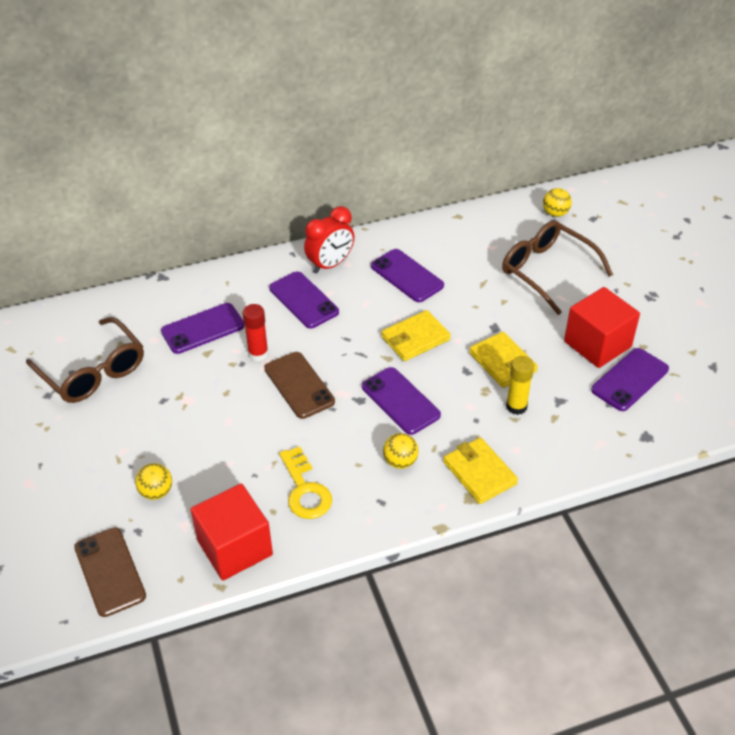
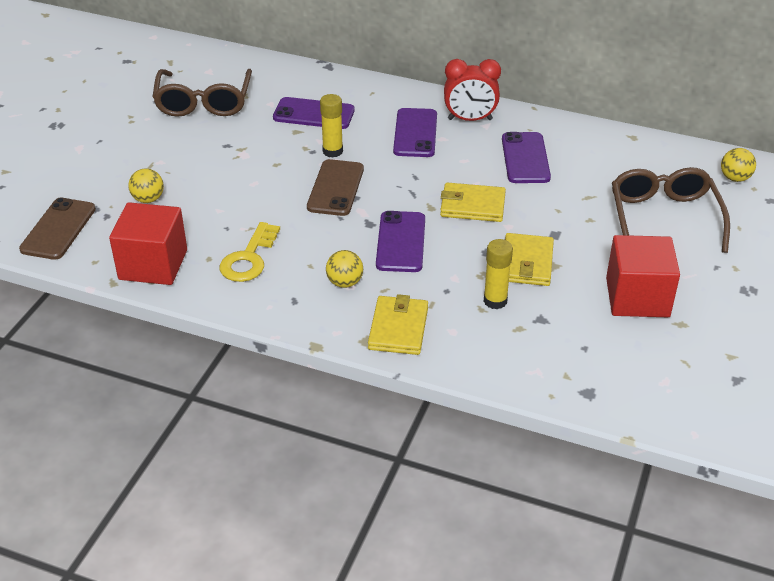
camera: 40 degrees right, 5 degrees down
(258, 354) = (332, 151): red glue stick -> yellow glue stick
(630, 380) = (632, 341): purple phone -> none

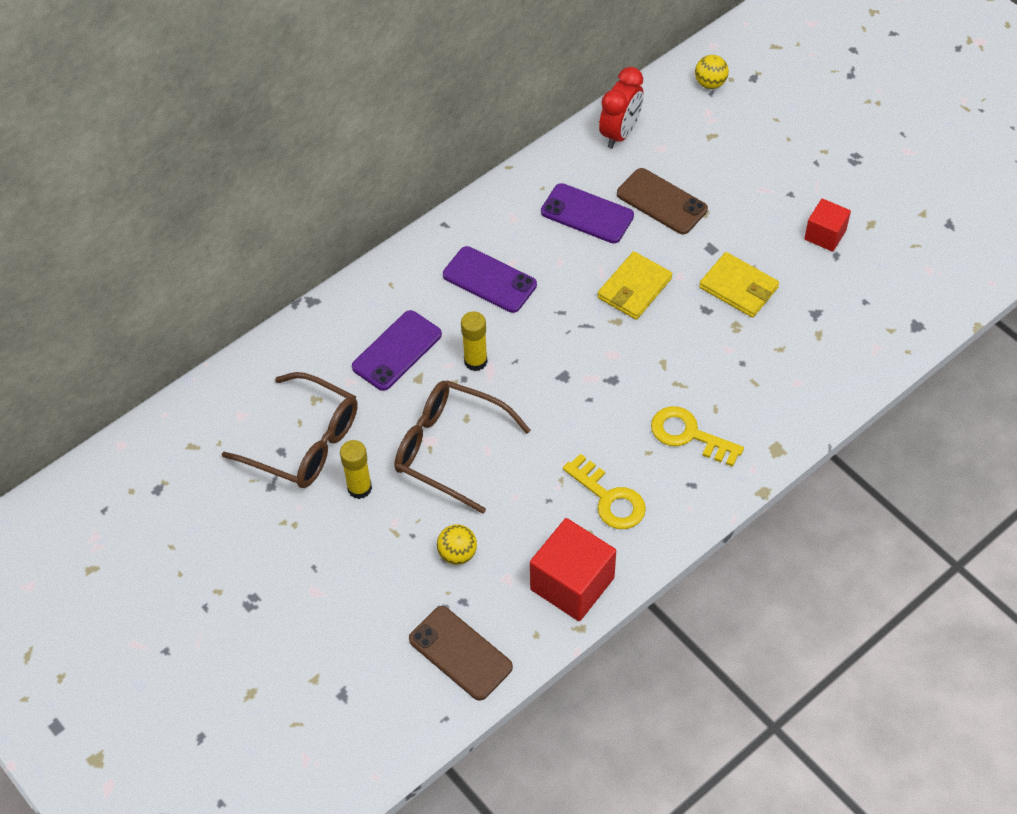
camera: 60 degrees left, 15 degrees up
(335, 188) = (540, 384): brown phone -> brown phone (661, 202)
(345, 282) = (689, 435): yellow ball -> yellow key
(398, 328) = (773, 420): yellow wallet -> none
(401, 242) = (655, 367): purple phone -> none
(470, 119) = (495, 226): red clock -> red clock (620, 133)
(495, 301) = (775, 334): yellow glue stick -> yellow glue stick (359, 488)
(637, 297) = (825, 235): red cube -> red cube, size x0.59
(664, 218) = (734, 161): brown glasses -> brown glasses (449, 449)

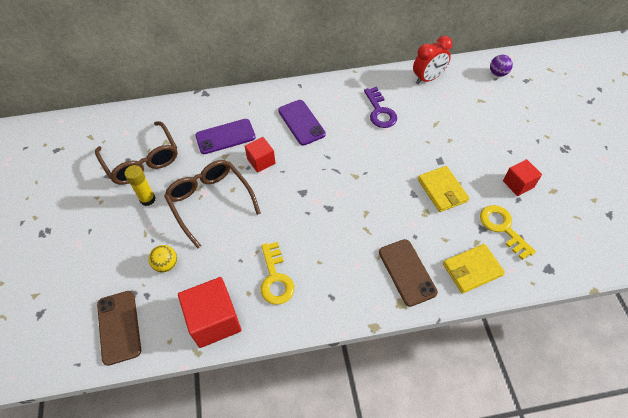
camera: 30 degrees right, 0 degrees up
(475, 361) = (261, 161): yellow glue stick -> red cube
(587, 214) = (380, 111): purple phone -> purple key
(634, 288) = (378, 162): yellow wallet -> yellow wallet (472, 269)
(661, 202) = (427, 123): brown phone -> brown phone (407, 272)
(689, 435) = (351, 264): yellow key -> yellow key (502, 228)
(710, 83) = (498, 73): yellow ball -> purple ball

